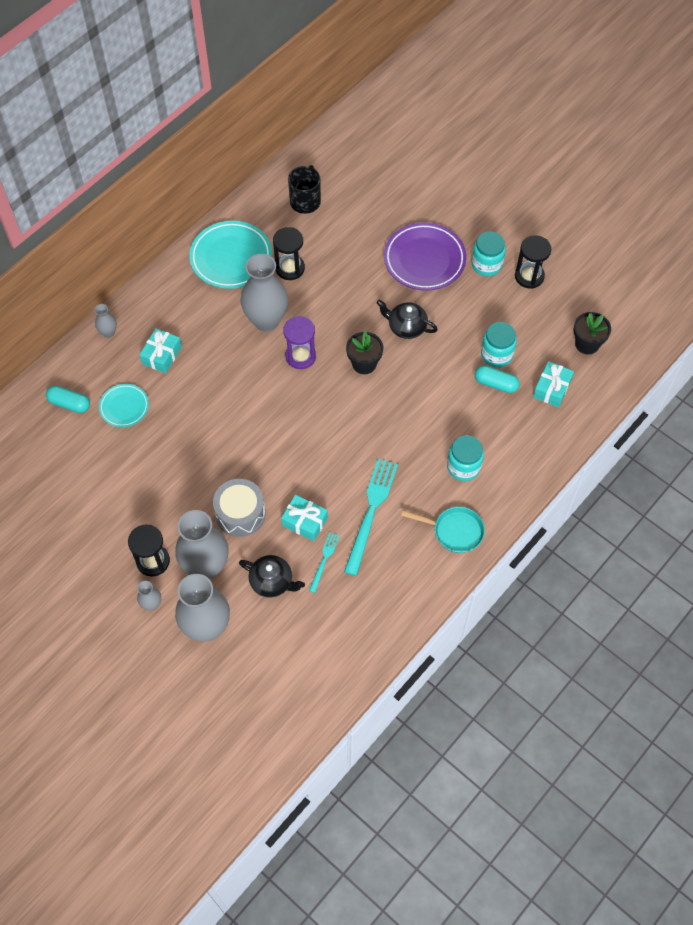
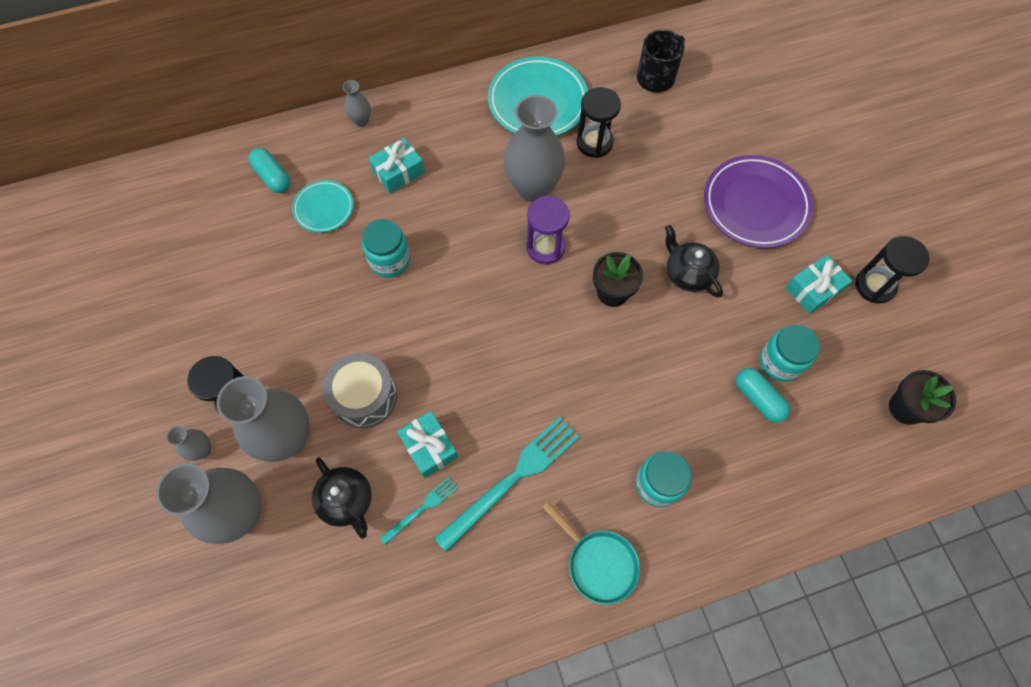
camera: 30 degrees right, 5 degrees up
(486, 264) = (828, 246): turquoise jar -> turquoise jar (390, 260)
(552, 389) = (828, 442): turquoise gift -> turquoise gift (813, 289)

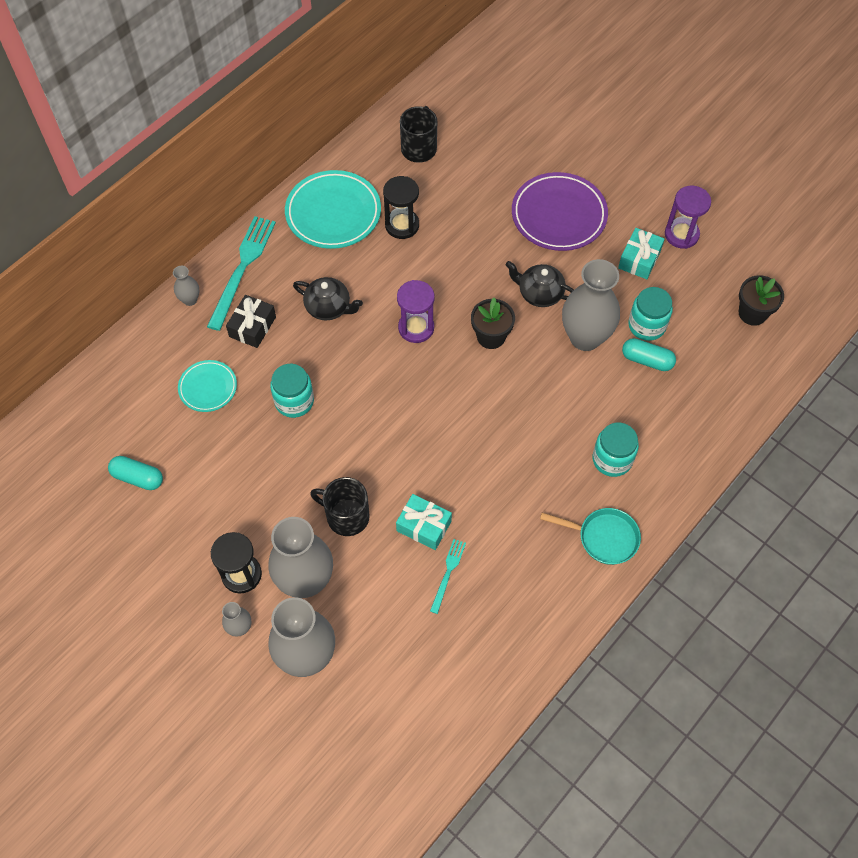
camera: 30 degrees left, 5 degrees down
(273, 177) = (143, 384): turquoise capsule -> turquoise capsule (138, 477)
(347, 501) = (385, 600): black teapot -> black teapot (329, 307)
(365, 397) = (346, 516): grey drum -> black mug
(398, 172) = (252, 327): turquoise gift -> black gift
(512, 479) = (503, 514): turquoise fork -> turquoise fork (242, 268)
(533, 188) = (375, 286): grey vase -> grey vase (585, 337)
(874, 286) = (681, 234): black hourglass -> purple hourglass

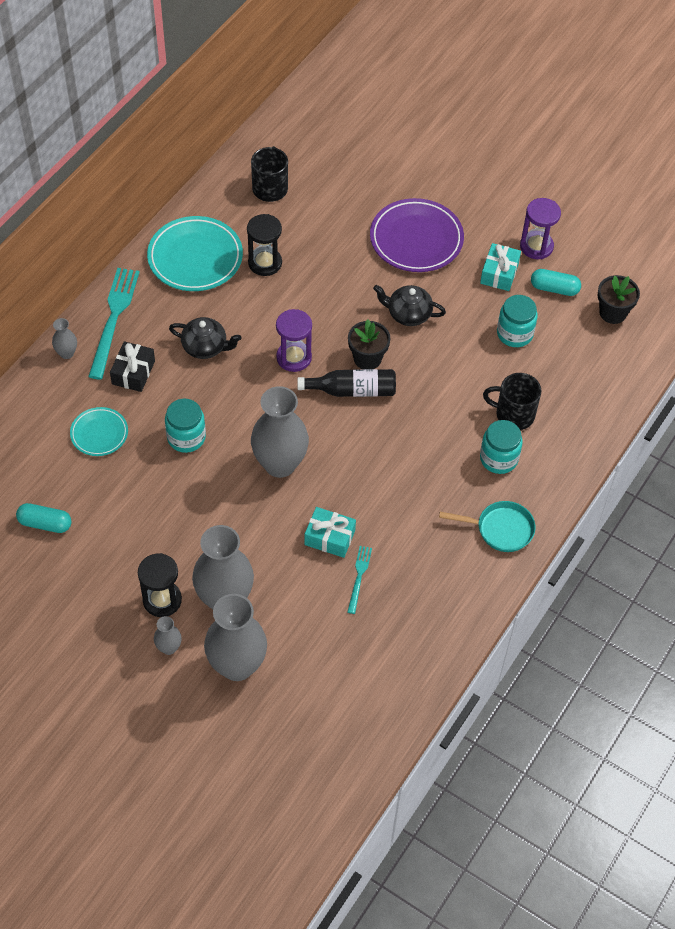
camera: 10 degrees left, 5 degrees down
(346, 516) = (254, 537): black mug -> black mug (514, 414)
(470, 369) = (352, 390): none -> black bottle
(585, 337) = (458, 350): grey vase -> grey vase (280, 464)
(647, 360) = (519, 365): turquoise capsule -> turquoise capsule (554, 288)

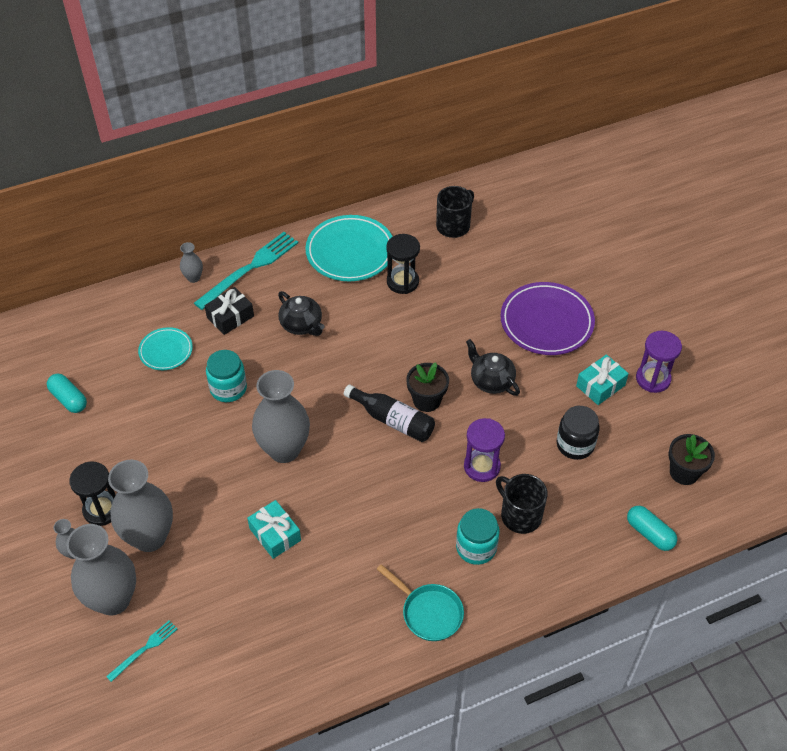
camera: 35 degrees right, 5 degrees down
(294, 357) = (365, 368): purple hourglass -> purple hourglass (482, 466)
(359, 577) = (272, 583): turquoise fork -> turquoise fork (144, 649)
(514, 333) = (575, 444): turquoise jar -> black jar
(554, 288) = (642, 423): turquoise capsule -> turquoise capsule (649, 533)

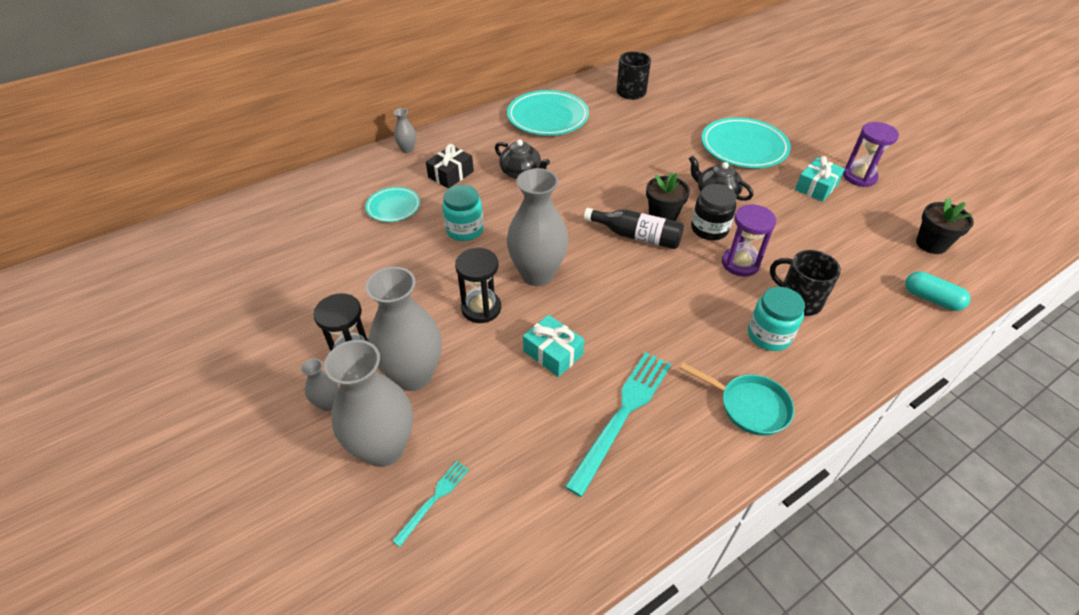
camera: 10 degrees left, 5 degrees down
(69, 399) = (299, 258): turquoise capsule -> none
(250, 269) = (459, 138): turquoise fork -> turquoise fork (622, 415)
(402, 282) = (603, 133): black hourglass -> black hourglass (481, 308)
(546, 322) = (743, 147): purple plate -> turquoise plate
(575, 444) = (819, 234): black jar -> black jar (709, 229)

